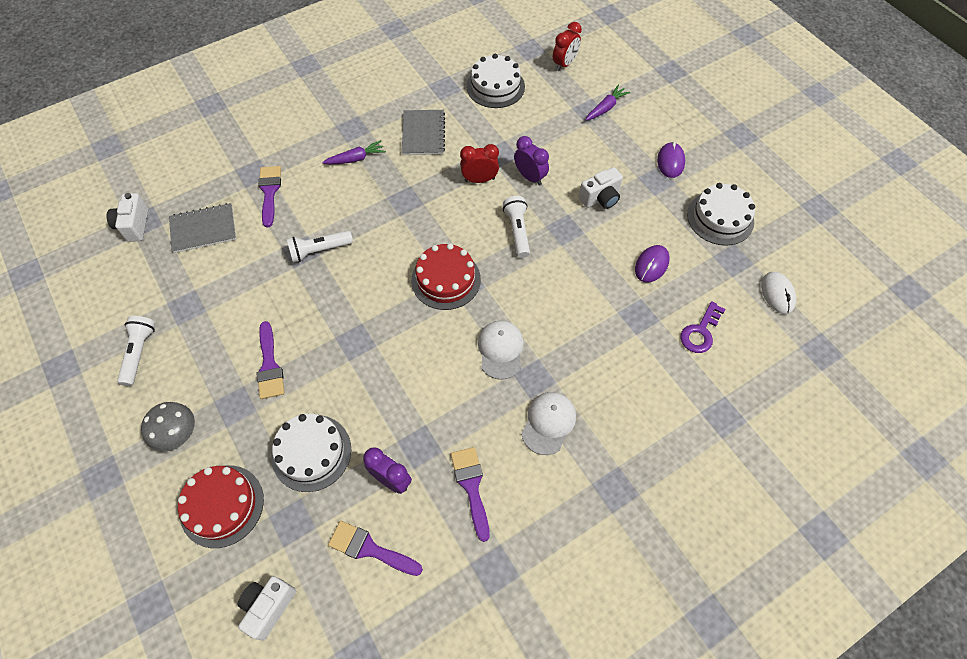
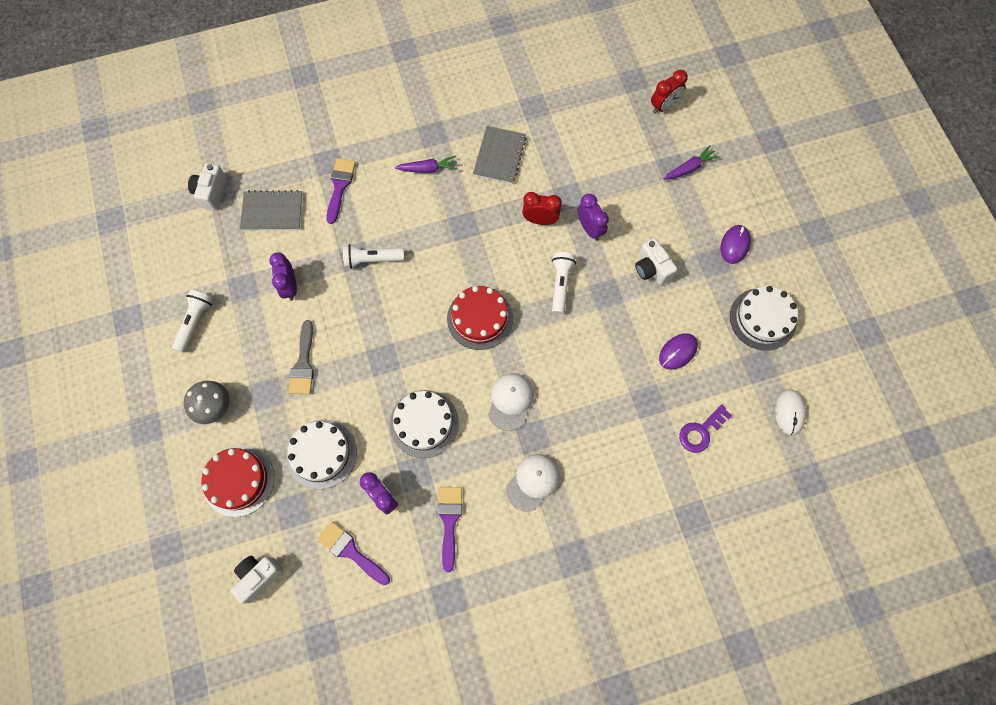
camera: 15 degrees right, 10 degrees up
(238, 295) = (290, 287): none -> purple clock
(269, 366) = (303, 363): purple brush -> grey brush
(495, 86) = (585, 117): white cake -> white cake (424, 423)
(600, 198) = (651, 269): white camera -> white camera turned 75 degrees clockwise

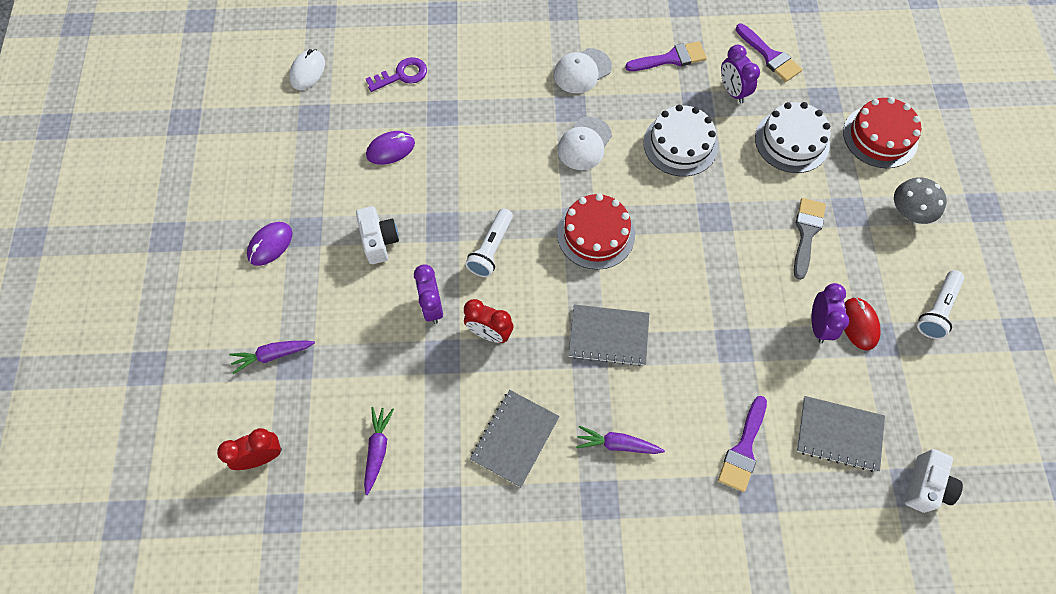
camera: 165 degrees left, 5 degrees down
(258, 295) = (859, 324): none -> red mouse
(259, 577) = (859, 55): white camera -> none
(372, 259) = (712, 335): white flashlight -> none
(449, 521) = (671, 58): purple brush -> purple brush turned 120 degrees counterclockwise
(451, 240) = (608, 336): none -> grey notebook
(589, 128) = (378, 449): none -> purple carrot
(762, 319) = (284, 160): white cake -> none

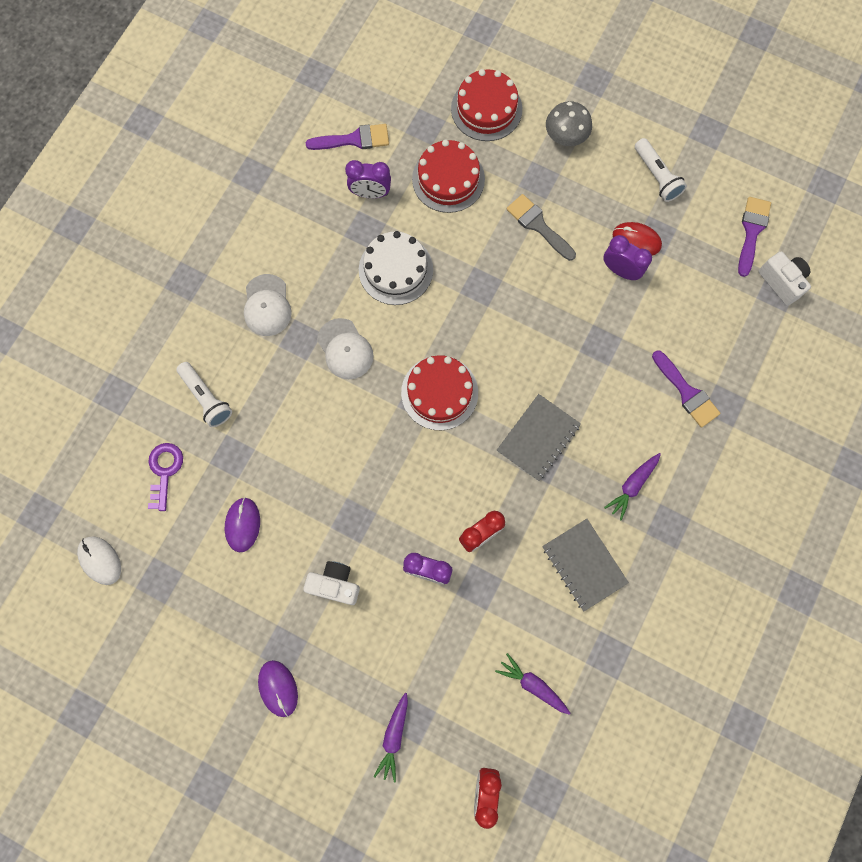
camera: 60 degrees left, 10 degrees up
(491, 249) = (401, 489): white flashlight -> white flashlight (206, 398)
(671, 58) = (303, 222): purple brush -> purple brush (752, 231)
(792, 141) = (448, 179): white cake -> red cake
(839, 434) = (712, 315): grey notebook -> none

